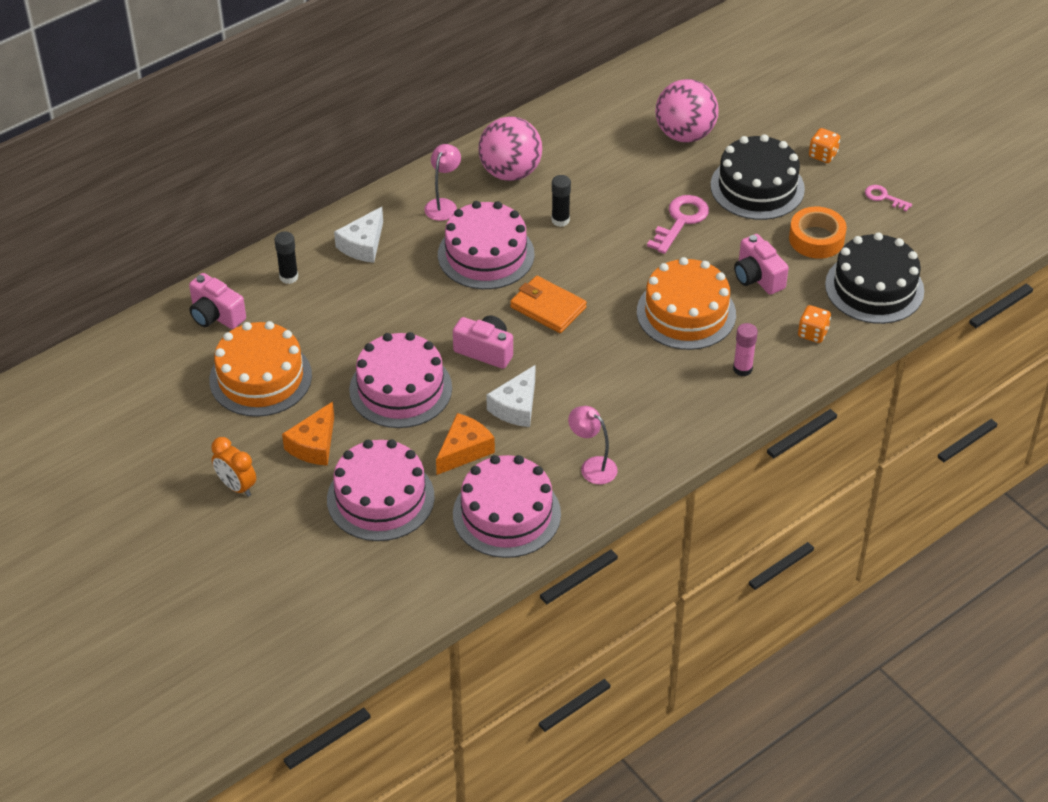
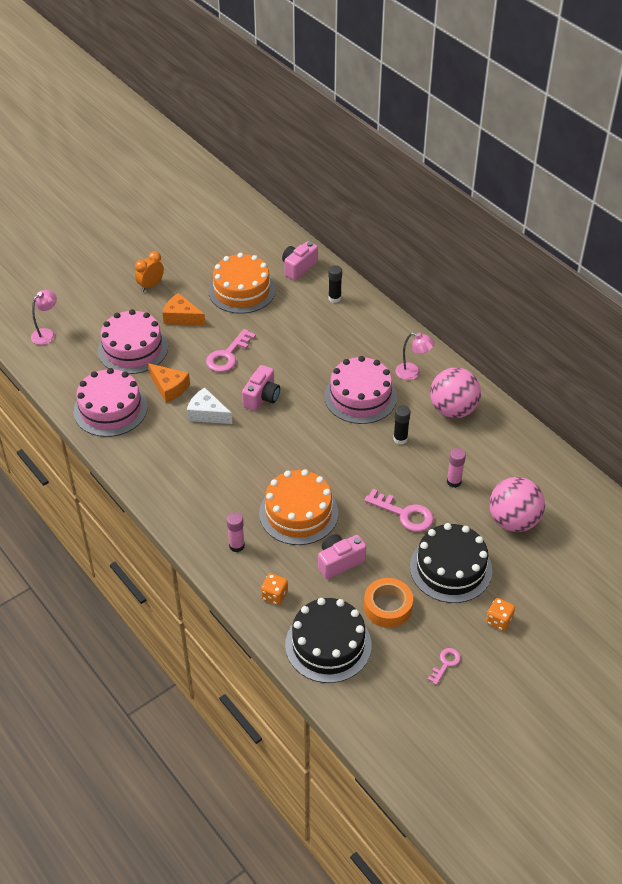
camera: 90 degrees right, 0 degrees up
(363, 245) = (368, 332): white cheese -> none
(400, 389) = (228, 355): pink cake -> pink key
(548, 307) = (305, 431): orange wallet -> none
(592, 466) = (147, 454): pink lamp -> pink lamp (47, 333)
(628, 178) = (454, 482): none -> pink glue stick

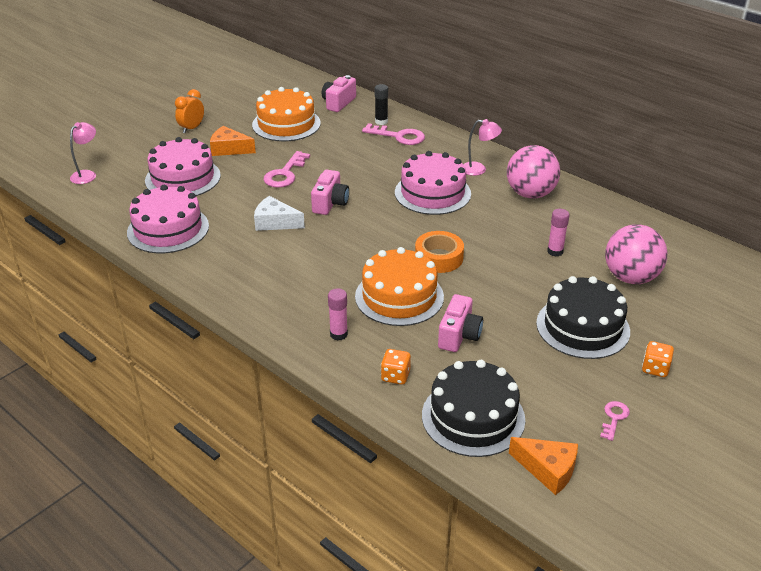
camera: 10 degrees left, 10 degrees down
(169, 387) = (229, 205): orange cheese -> orange cheese (548, 469)
(339, 562) = (459, 335): pink camera -> pink camera turned 150 degrees clockwise
(388, 607) = (528, 371): orange tape -> orange tape (439, 258)
(400, 439) = (486, 222): black glue stick -> none
(404, 514) = (514, 284): pink key -> pink key (399, 136)

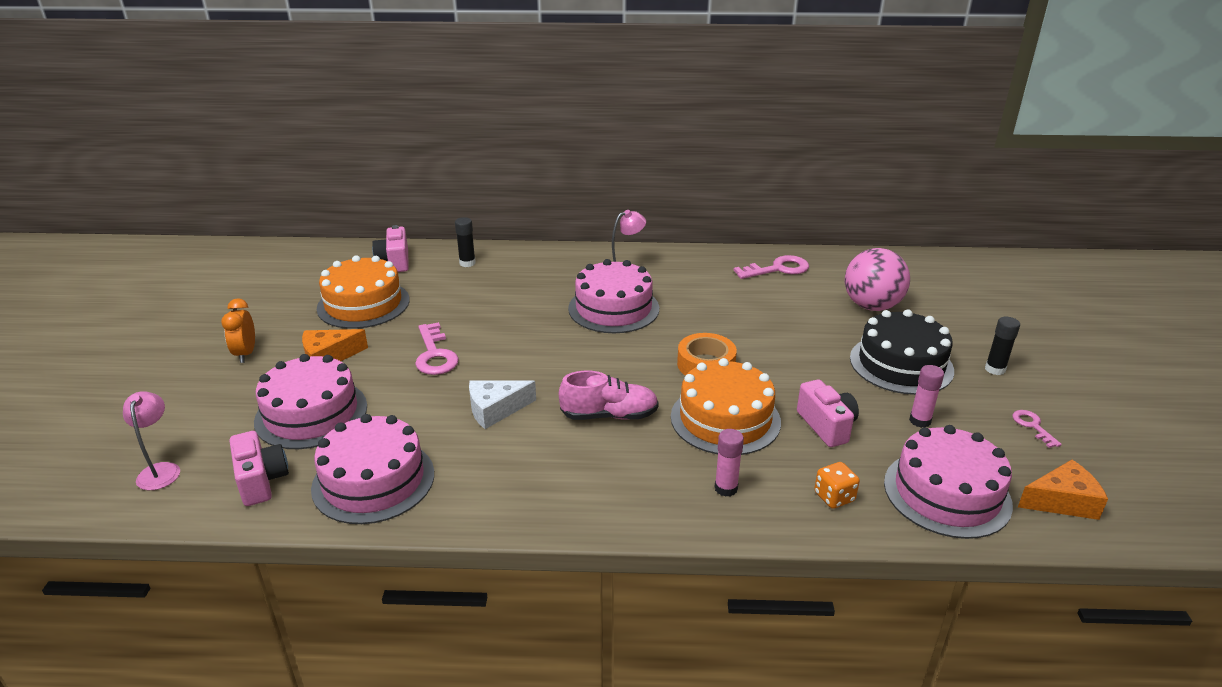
camera: 40 degrees left, 5 degrees down
(330, 203) = (527, 363): pink camera -> pink camera (261, 481)
(333, 258) = (609, 415): none -> pink shoe
(399, 136) = (505, 270): pink key -> pink key (778, 269)
(473, 417) = (947, 493): black cake -> pink cake
(530, 194) = (698, 273): pink ball -> none
(555, 251) = (788, 312): pink glue stick -> pink glue stick (920, 421)
(655, 368) = (995, 369): orange dice -> black glue stick

